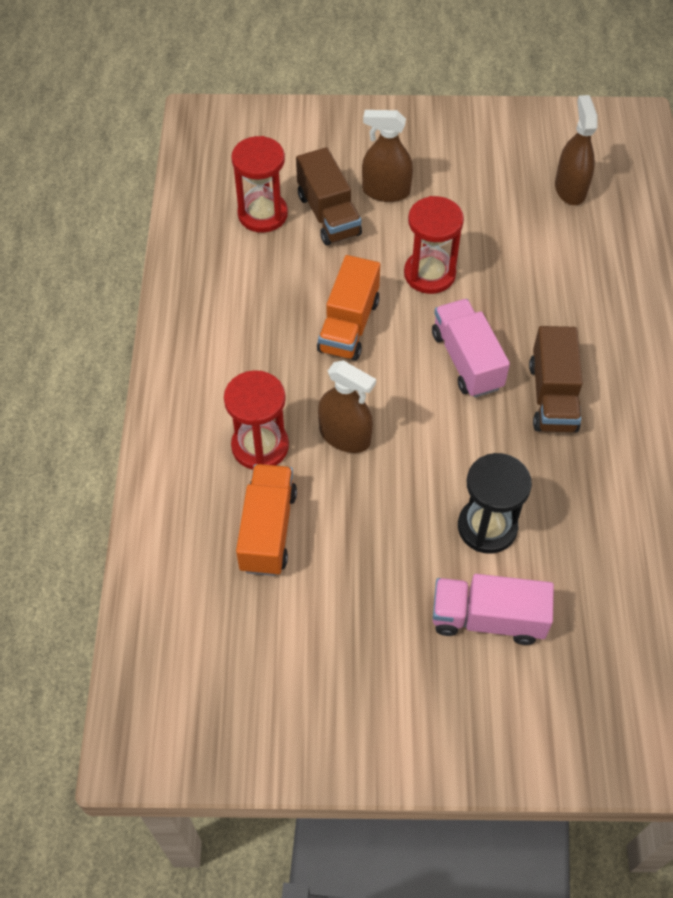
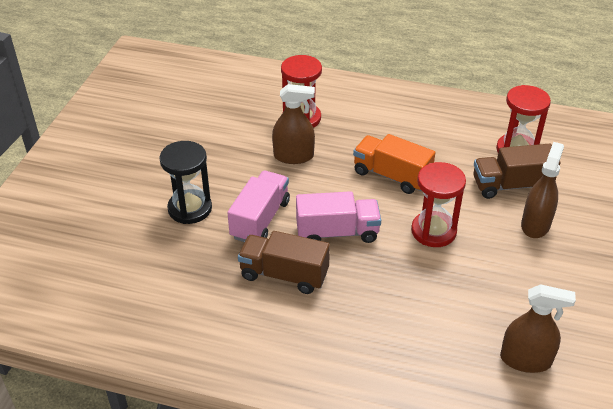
camera: 105 degrees right, 15 degrees down
(268, 530) = (238, 112): orange truck -> none
(345, 436) = (293, 156): brown spray bottle -> brown spray bottle turned 135 degrees counterclockwise
(487, 619) = (125, 193): pink truck -> pink truck (260, 219)

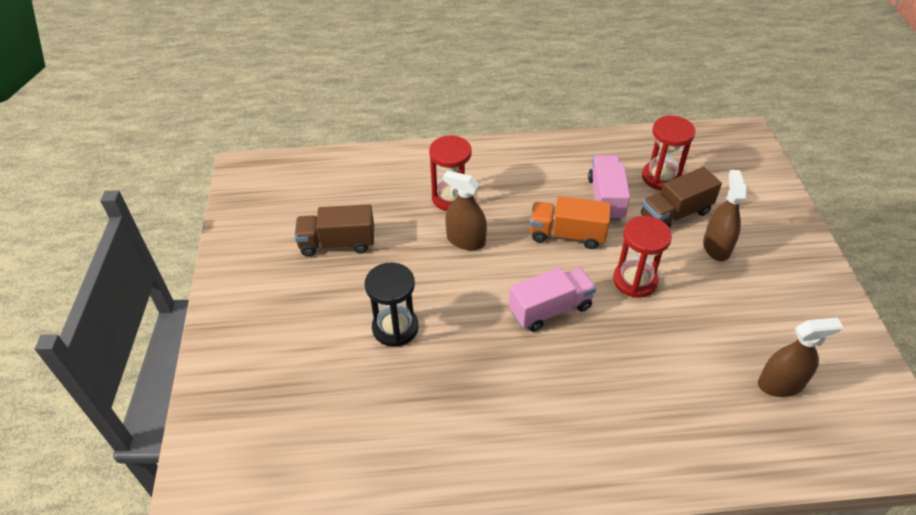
camera: 20 degrees left, 5 degrees up
(260, 219) = (470, 318): pink truck -> pink truck (606, 199)
(284, 275) = (525, 370): brown truck -> brown truck (337, 243)
(293, 156) = (465, 240): brown spray bottle -> brown spray bottle turned 135 degrees counterclockwise

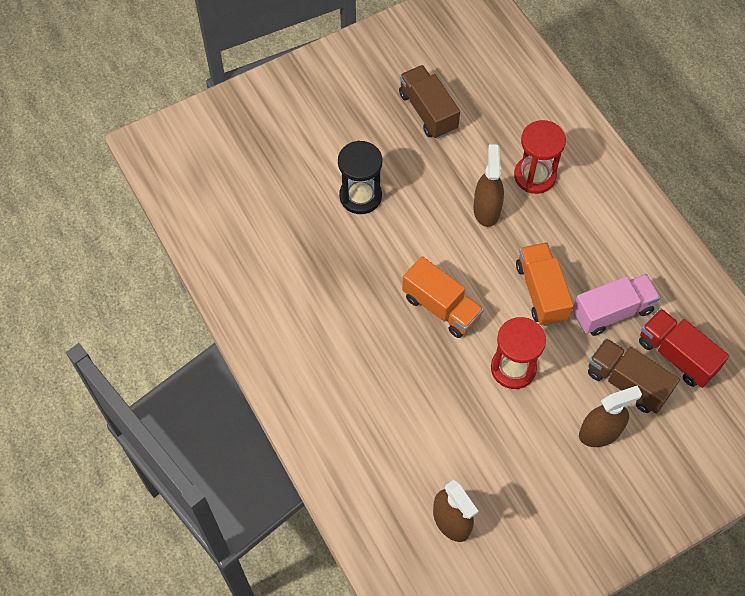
camera: 65 degrees right, 15 degrees up
(550, 309) = (441, 307): pink truck -> orange truck
(661, 177) = (676, 355): red hourglass -> red truck

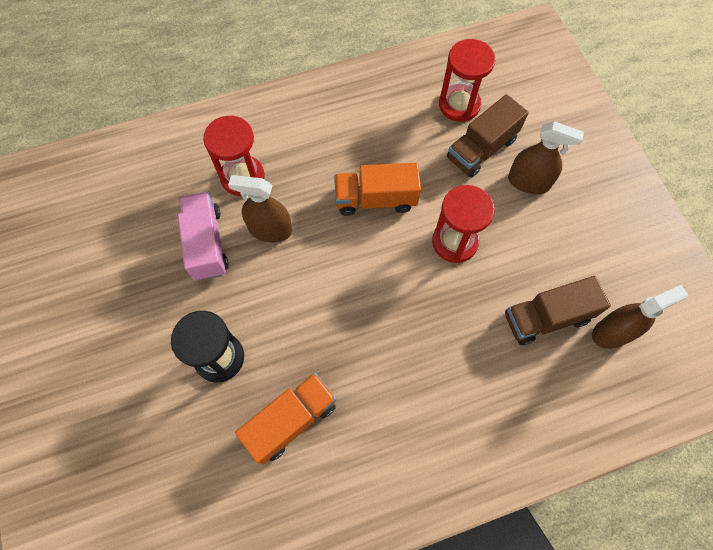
camera: 80 degrees left, 5 degrees up
(428, 112) = (130, 264): brown truck -> brown truck (546, 318)
(441, 307) = (376, 297): orange truck -> orange truck (291, 420)
(600, 432) = (528, 182): brown spray bottle -> brown spray bottle turned 120 degrees clockwise
(612, 311) = (407, 144): pink truck -> pink truck (206, 244)
(676, 355) = (459, 104): red truck -> red hourglass

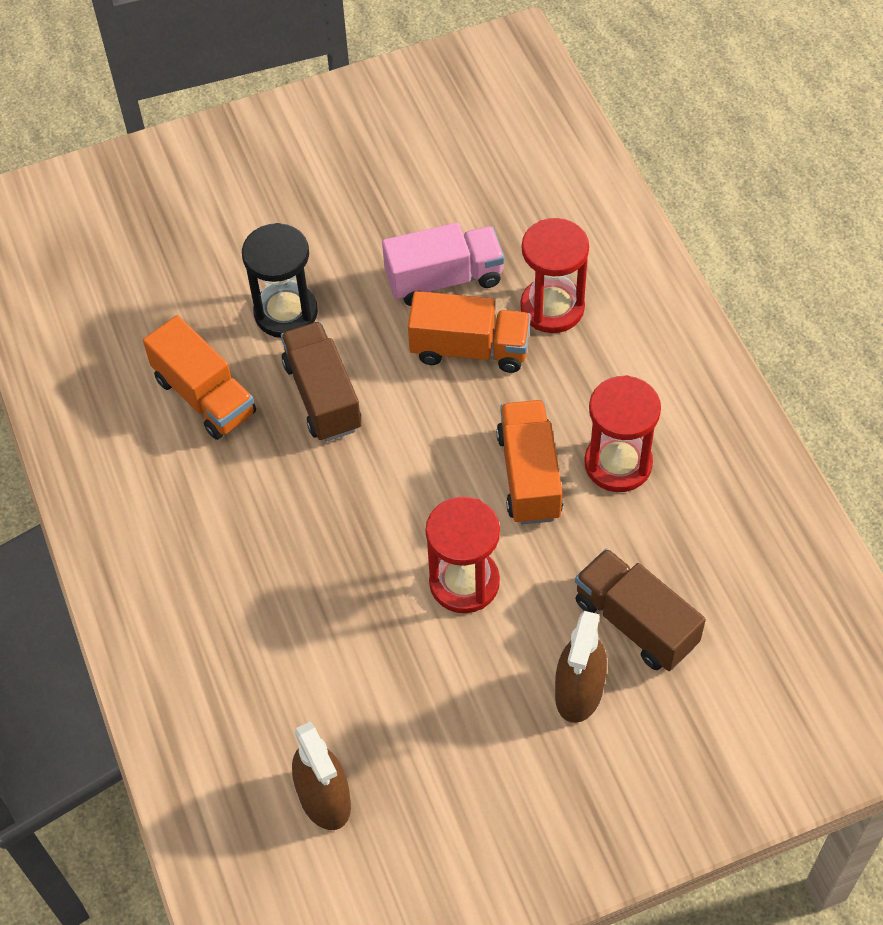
camera: 90 degrees right, 10 degrees down
(270, 230) = (470, 349): brown spray bottle -> orange truck
(459, 104) = (720, 590): red hourglass -> red hourglass (618, 464)
(546, 318) = (346, 705): brown truck -> brown truck (322, 396)

